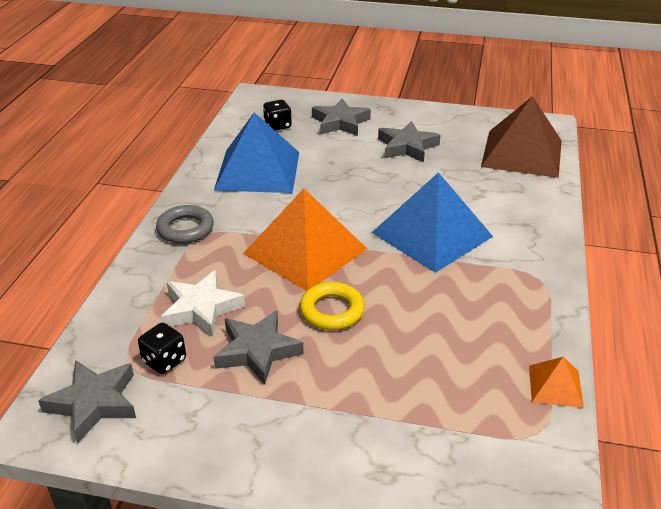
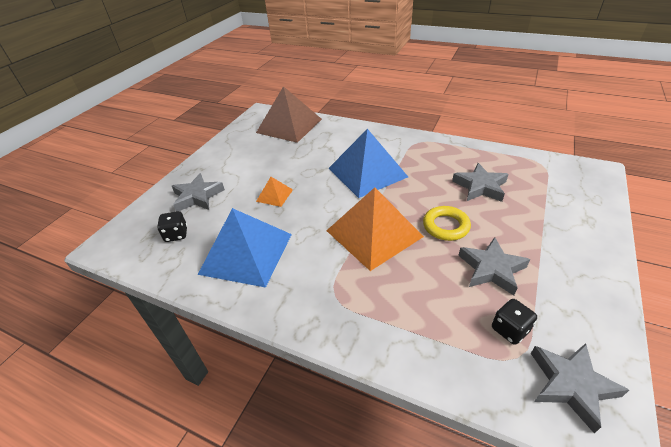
camera: 75 degrees left, 5 degrees up
(185, 229) = (323, 311): grey ring -> none
(201, 308) = (442, 302): white star -> none
(407, 146) = (255, 168): grey star -> grey star (480, 187)
(555, 386) = (506, 153): orange pyramid -> orange pyramid (274, 195)

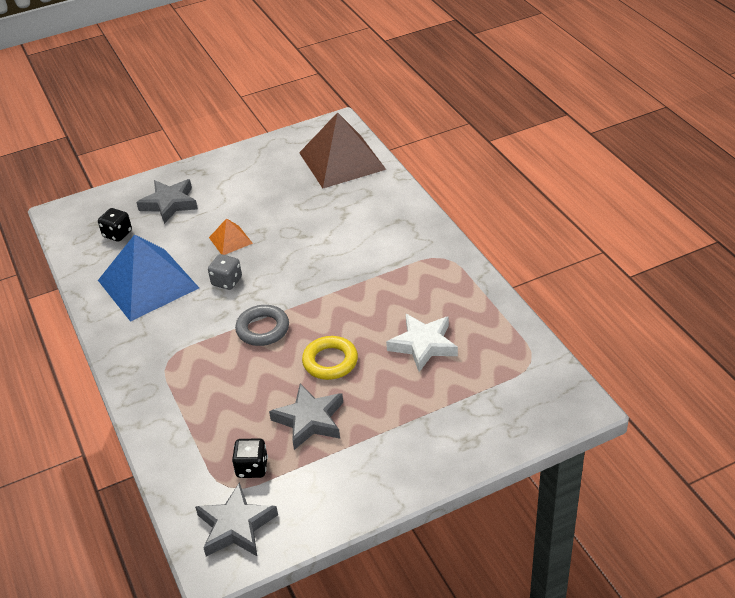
camera: 40 degrees right, 0 degrees up
(306, 219) = (227, 281): none -> grey dice
(367, 172) = (341, 264): blue pyramid -> none
(374, 233) = (263, 329): orange pyramid -> grey ring
(480, 187) = (423, 345): grey star -> white star

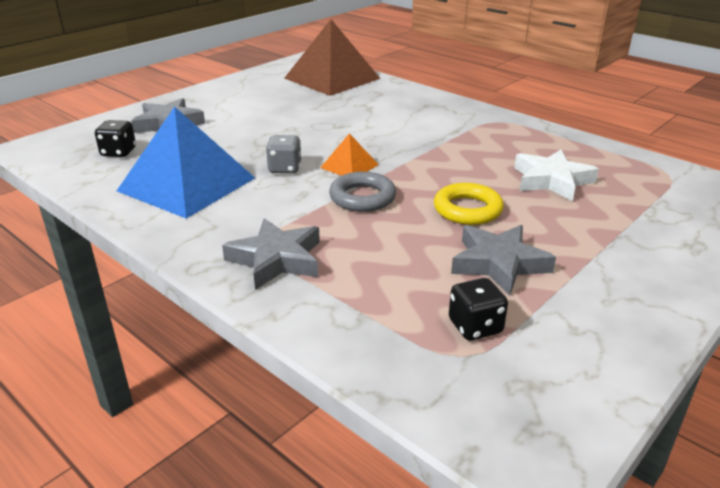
camera: 25 degrees left, 10 degrees down
(230, 240) = (262, 139): orange pyramid -> orange pyramid (349, 166)
(236, 526) = (519, 400): grey star -> grey star (276, 259)

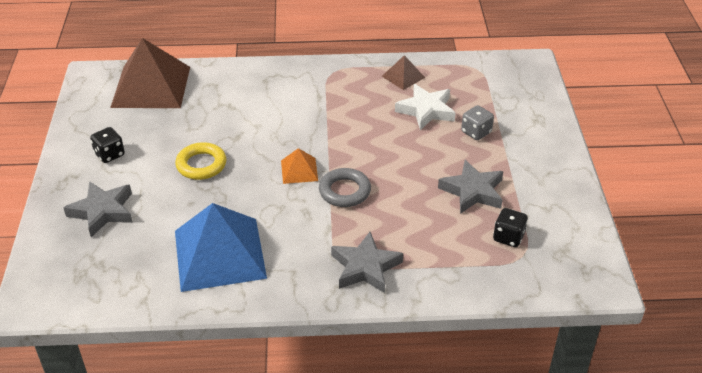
camera: 45 degrees left, 10 degrees up
(118, 152) = (116, 261): black dice -> black dice (109, 154)
(285, 168) = (262, 198): grey dice -> grey dice (476, 132)
(467, 209) = (412, 163): yellow ring -> yellow ring (201, 165)
(566, 149) = (403, 76): none -> brown pyramid

